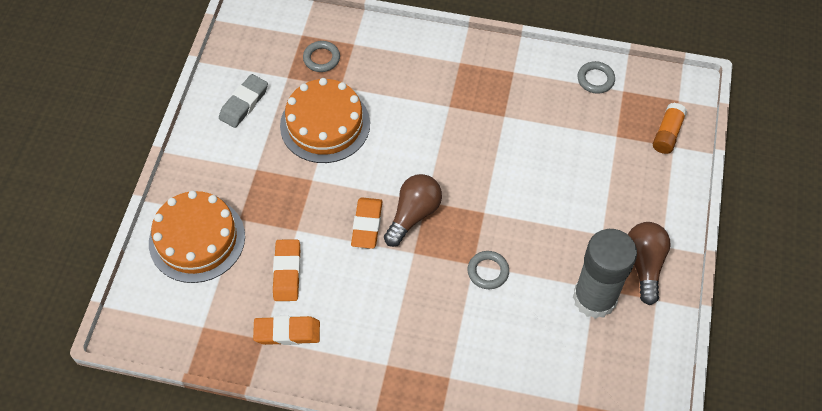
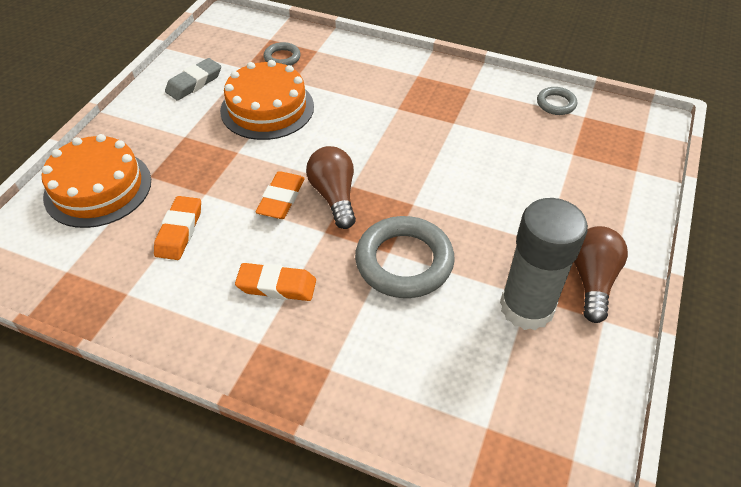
camera: 10 degrees right, 10 degrees down
(287, 332) = (156, 290): orange eraser -> orange eraser (276, 285)
(413, 215) = (334, 196): brown light bulb -> brown light bulb turned 60 degrees counterclockwise
(488, 271) = (404, 261): grey ring -> grey ring, size x2.00
(667, 134) = (630, 158): orange glue stick -> none

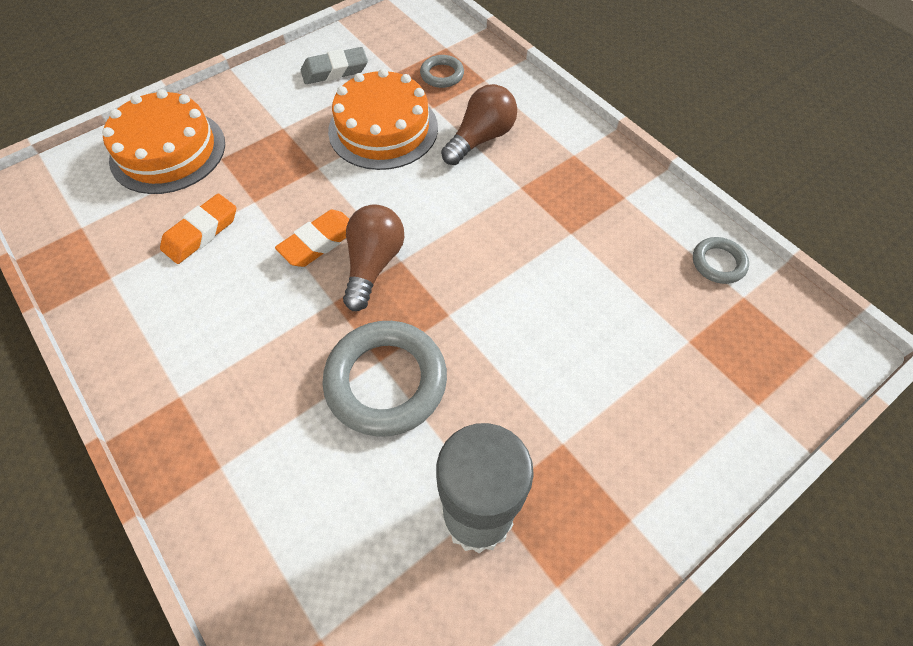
camera: 30 degrees right, 10 degrees up
(276, 285) = (242, 341): orange eraser -> none
(592, 280) = (583, 526): brown light bulb -> brown light bulb (481, 139)

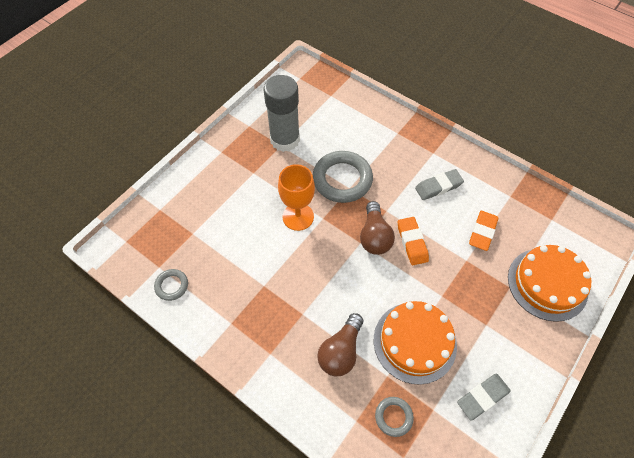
camera: 165 degrees right, 0 degrees up
(217, 322) = (438, 187): none -> grey eraser
(319, 242) = (412, 242): orange eraser -> orange eraser turned 45 degrees counterclockwise
(492, 327) = (298, 217): none -> orange goblet

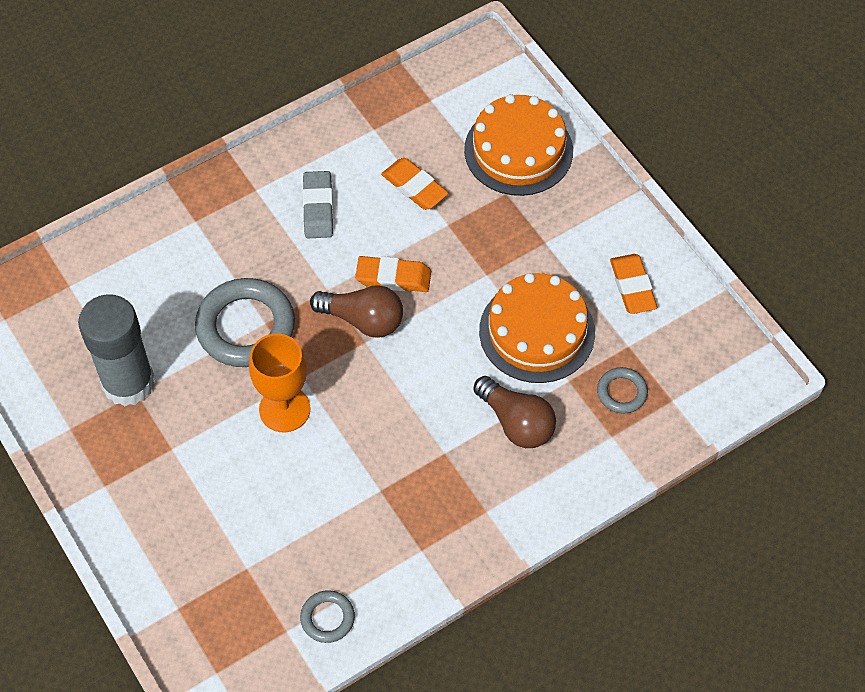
camera: 70 degrees left, 0 degrees up
(482, 397) = (632, 287): grey eraser -> orange eraser

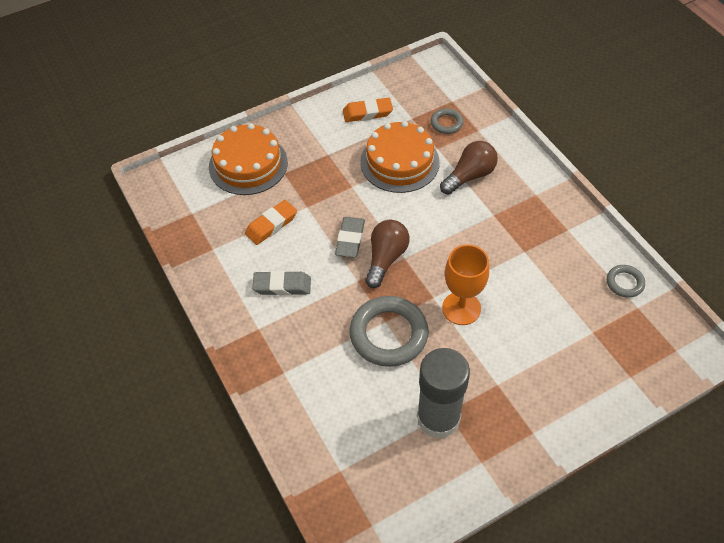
camera: 85 degrees left, 5 degrees down
(393, 277) = (350, 239): orange eraser -> grey eraser

